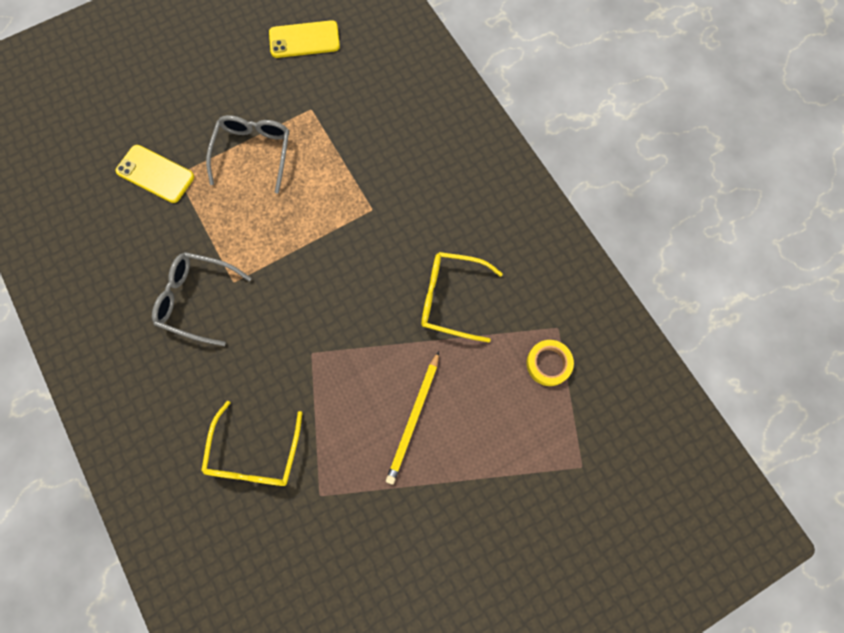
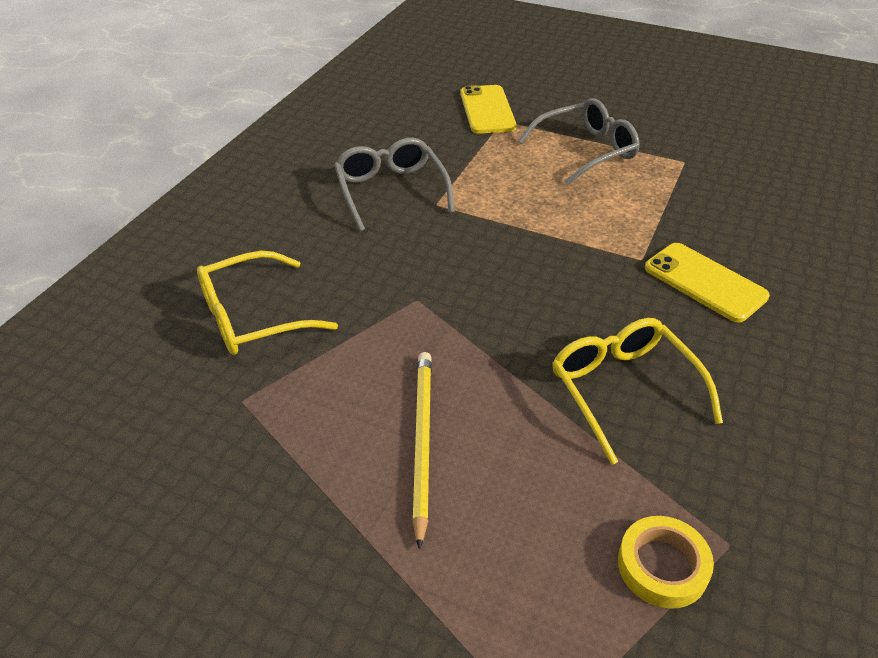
camera: 55 degrees right, 30 degrees down
(304, 40) = (745, 123): yellow phone -> yellow phone (704, 282)
(413, 419) = (422, 441): yellow pencil -> yellow pencil turned 105 degrees clockwise

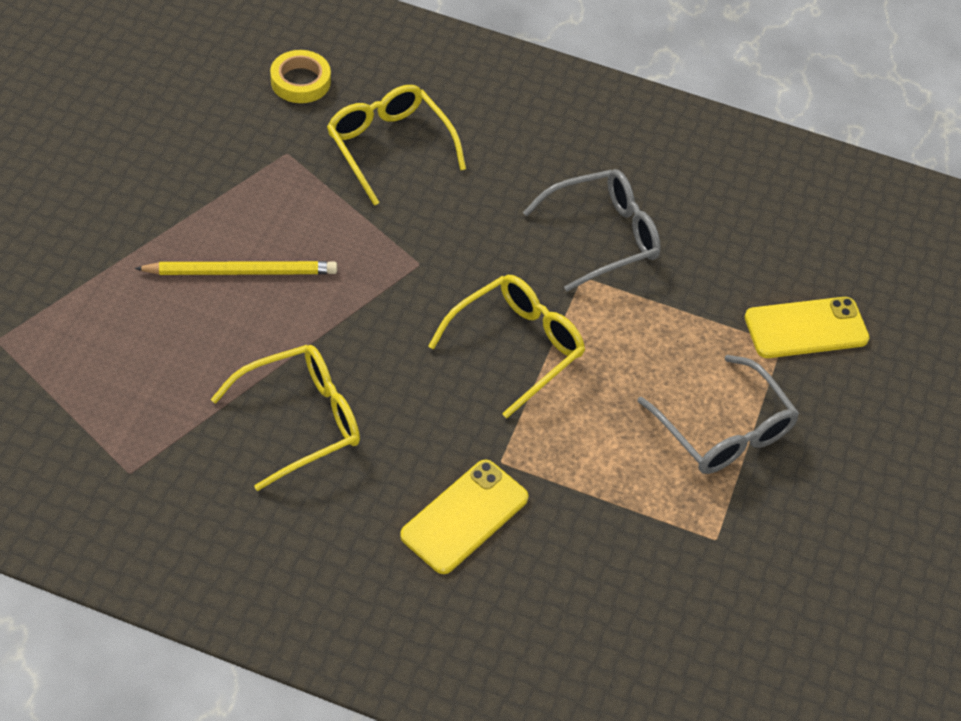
camera: 80 degrees right, 10 degrees up
(515, 244) = (516, 347): none -> yellow glasses
(662, 566) = (113, 423): yellow tape -> yellow tape (300, 81)

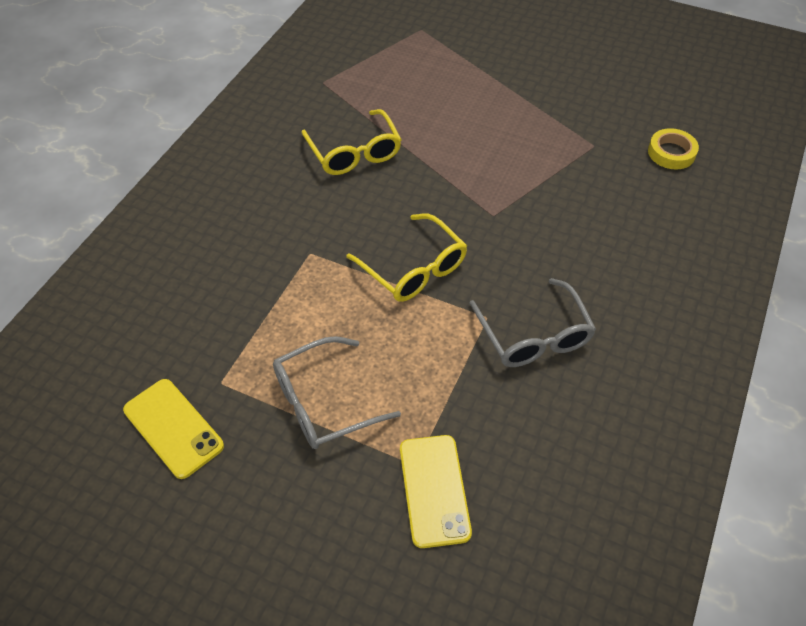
camera: 100 degrees right, 0 degrees up
(241, 272) = (479, 125): yellow pencil -> none
(389, 147) = (612, 201): yellow glasses -> none
(464, 516) = (267, 231): yellow phone -> yellow phone (173, 428)

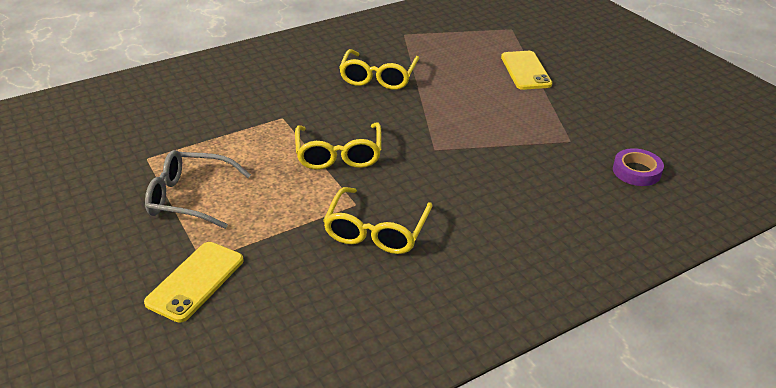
camera: 35 degrees right, 15 degrees down
(173, 428) = (94, 167): yellow phone -> yellow phone (525, 71)
(534, 336) = (376, 231): grey glasses -> yellow glasses
(671, 153) = (636, 171): yellow tape -> purple tape

